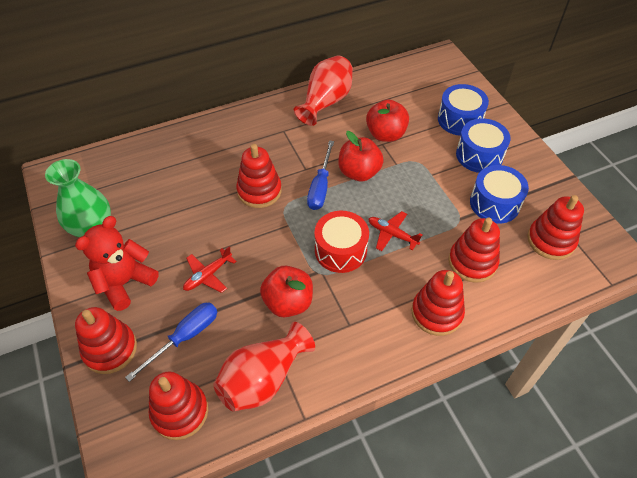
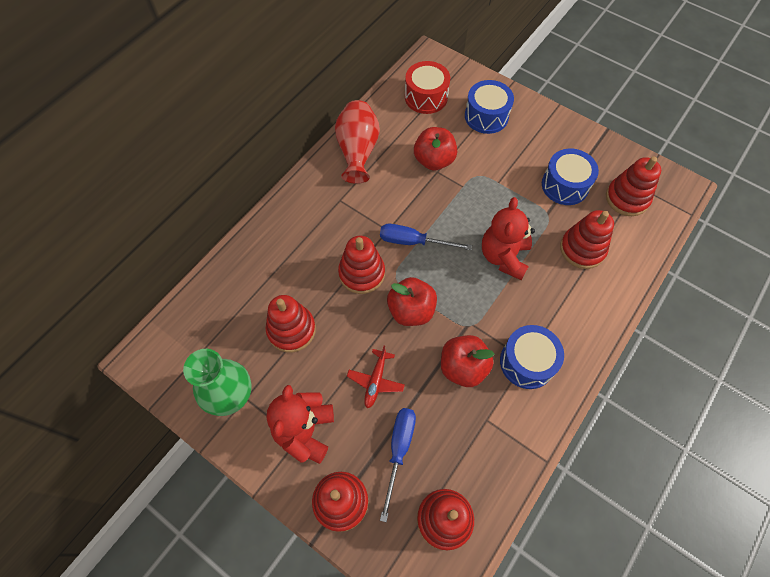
camera: 30 degrees left, 10 degrees up
(263, 379) = (491, 448): red vase -> none
(320, 187) = (413, 241): blue screwdriver -> blue screwdriver turned 120 degrees clockwise
(340, 250) = (472, 294): red drum -> red drum (426, 97)
(359, 172) = (436, 210): red apple -> red apple (411, 310)
(392, 234) = (504, 257): red plane -> red teddy bear
(436, 313) = (585, 310): red stacking toy -> red stacking toy (291, 330)
(479, 155) = (524, 144): blue drum -> blue drum (527, 362)

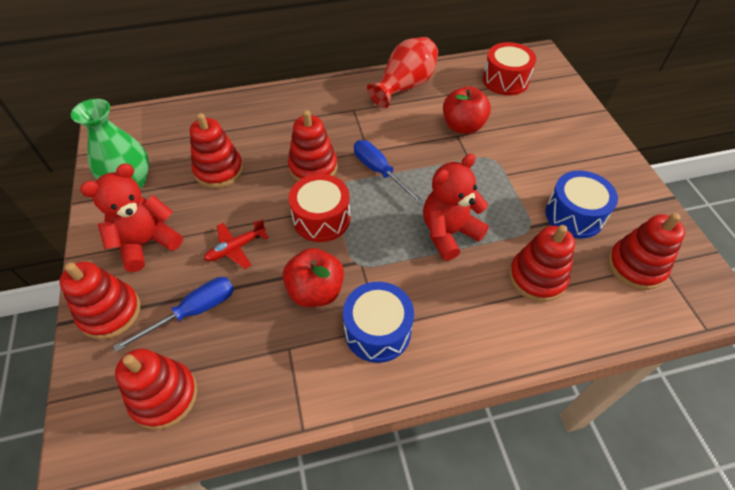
camera: 40 degrees right, 10 degrees down
(411, 310) = (321, 218): red apple -> red drum
(486, 116) = (548, 121): blue drum -> none

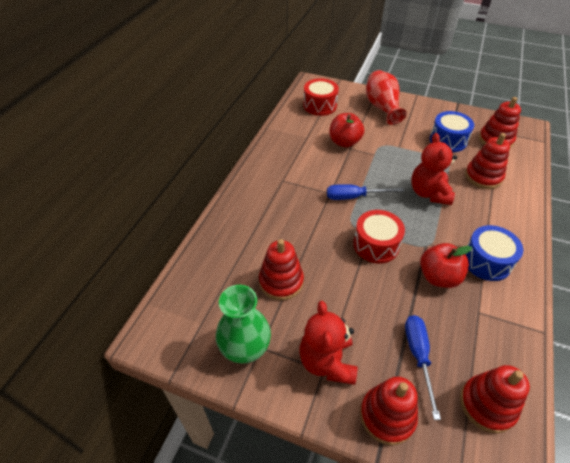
camera: 55 degrees left, 5 degrees down
(236, 248) = (372, 304): red plane -> none
(313, 167) = (323, 227): red stacking toy -> none
(404, 86) = (283, 146): red vase -> red vase (382, 107)

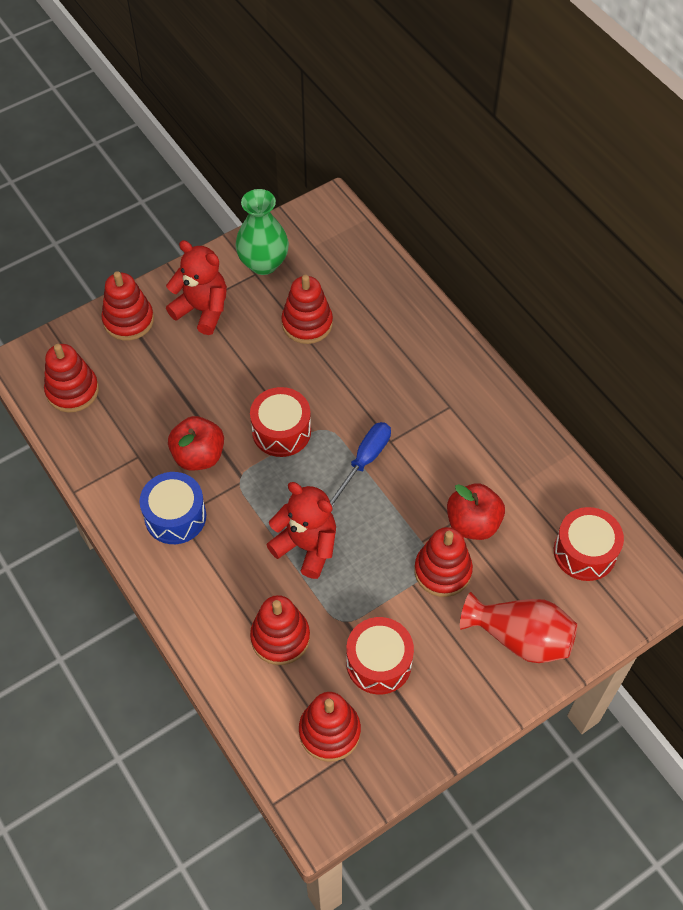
camera: 125 degrees right, 10 degrees up
(380, 141) = (442, 571): none -> red stacking toy
(418, 356) = (148, 375): blue screwdriver -> none
(448, 140) = (379, 662): blue drum -> red drum

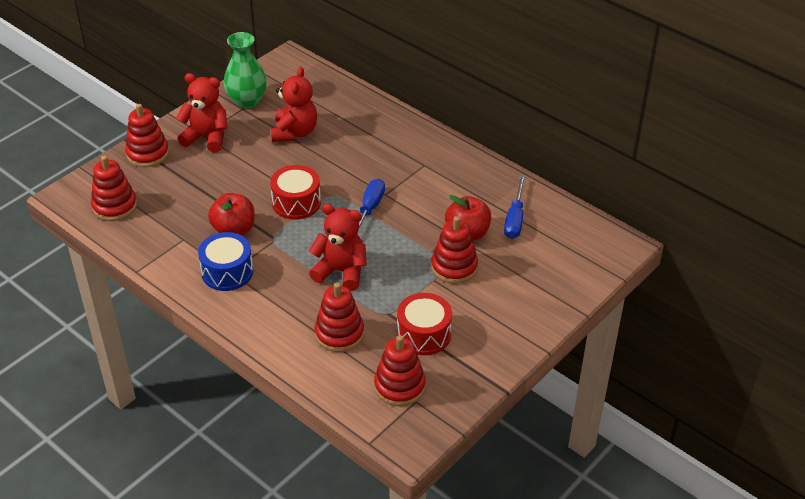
camera: 15 degrees left, 15 degrees down
(307, 323) = (294, 132): red stacking toy -> red teddy bear
(520, 638) = (528, 297): red vase -> none
(537, 514) = (515, 219): none -> blue screwdriver
(584, 552) = (558, 235): red drum -> none

